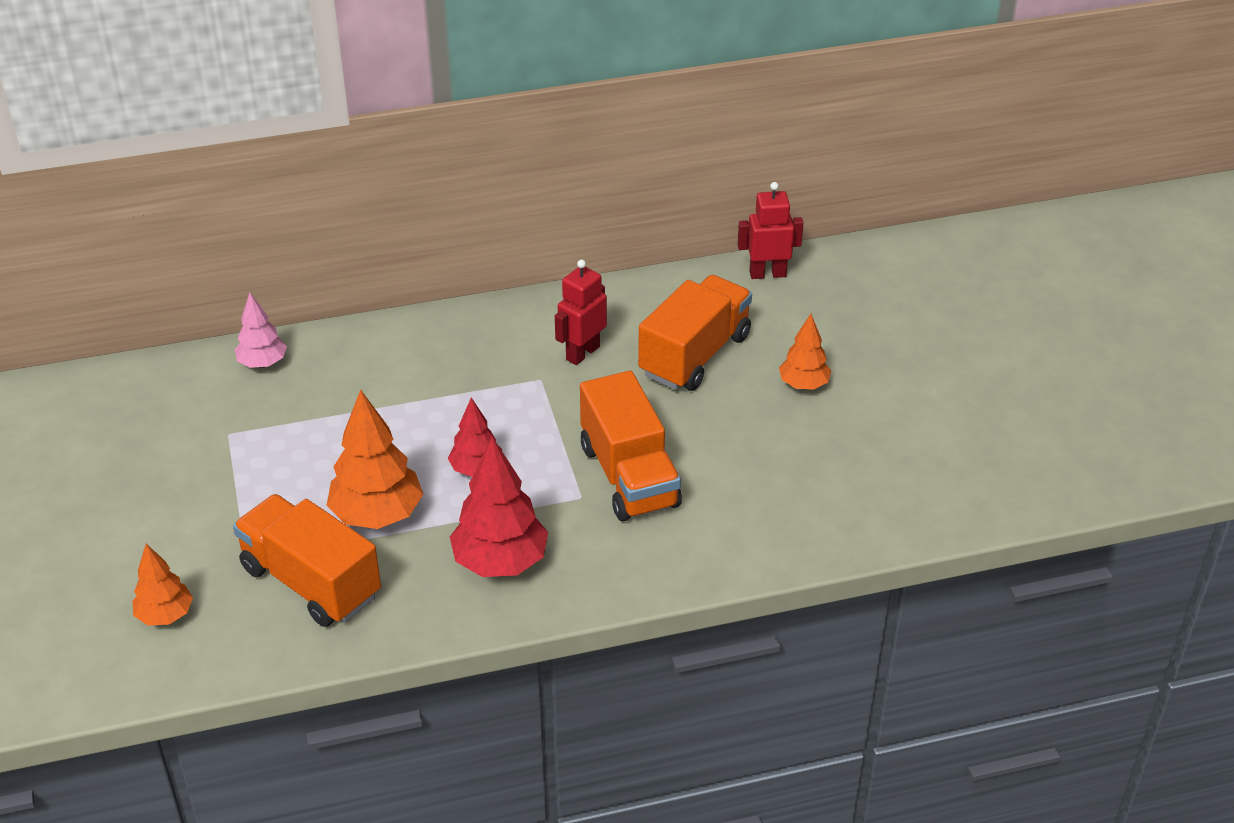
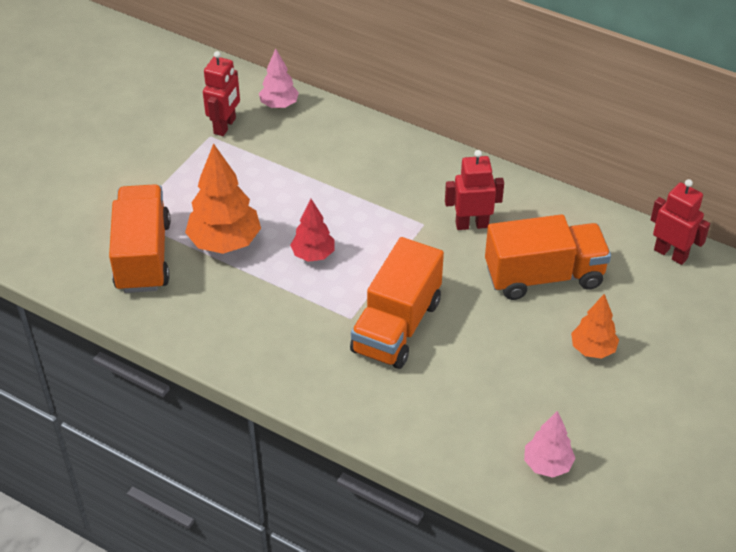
camera: 45 degrees right, 5 degrees up
(165, 615) = (54, 220): orange tree -> none
(232, 415) = (225, 126): none -> red robot
(500, 562) = (254, 323): red tree -> none
(882, 493) = (547, 465): none -> pink tree

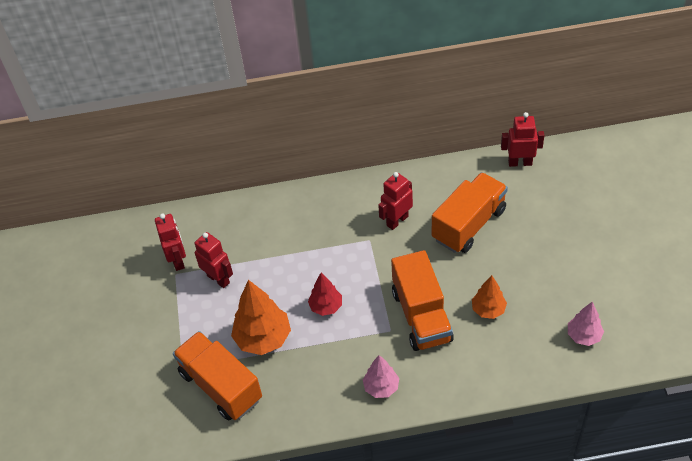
camera: 35 degrees left, 5 degrees up
(242, 165) = (218, 279): none -> red robot
(279, 105) = (198, 222): pink tree -> pink tree (381, 387)
(593, 349) = (538, 250): orange tree -> orange tree (488, 310)

